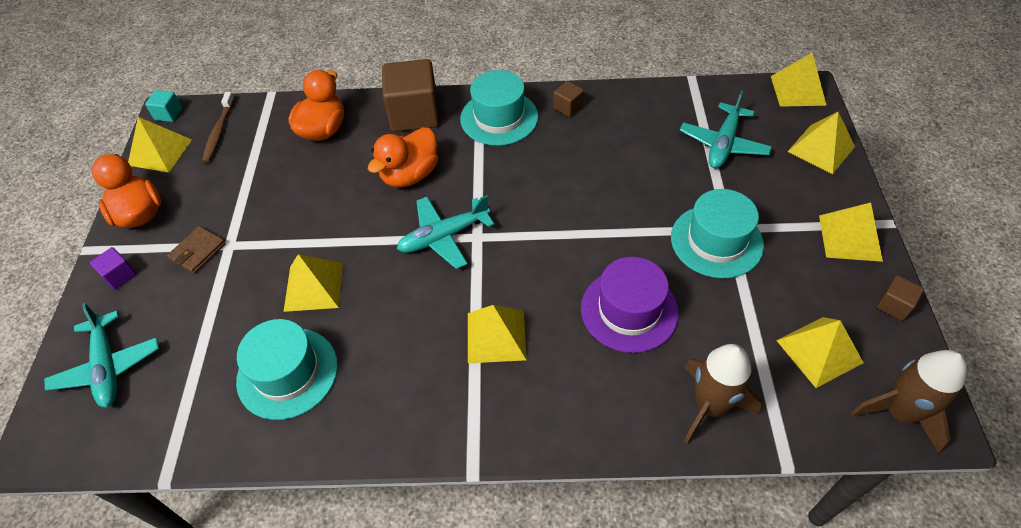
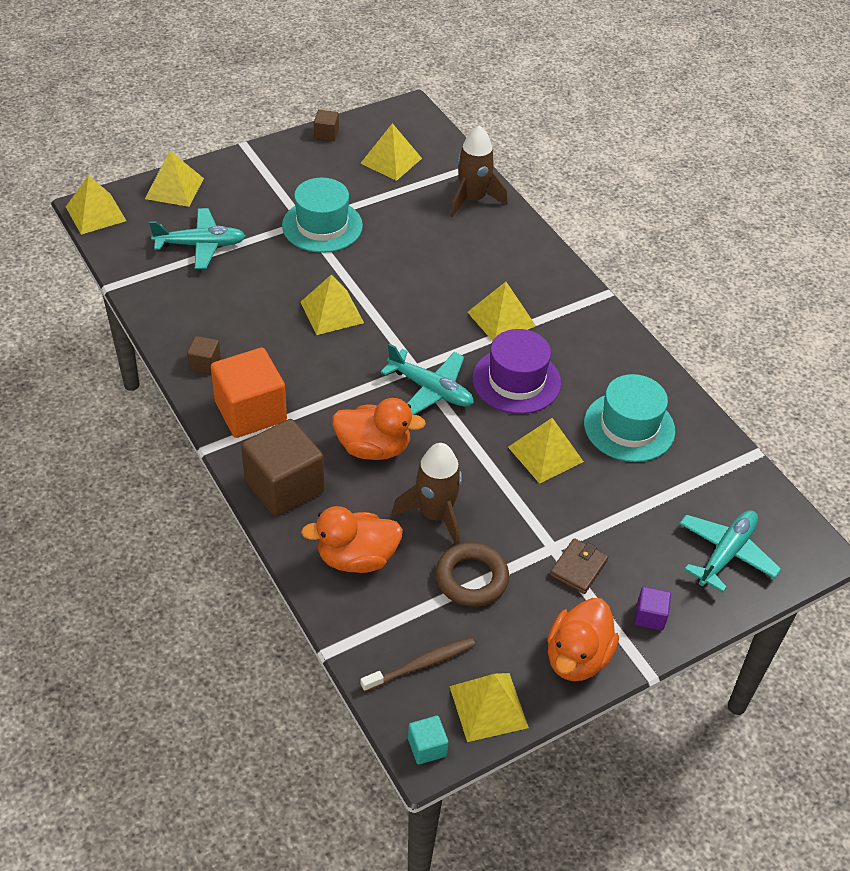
camera: 125 degrees left, 5 degrees down
(198, 252) = (578, 568): brown wallet -> brown wallet turned 60 degrees counterclockwise
(251, 184) = (471, 578): none -> brown ring
(499, 118) = (250, 411): turquoise hat -> orange cube
(629, 310) = (424, 255): purple hat -> purple hat (516, 381)
(850, 237) = (272, 160): yellow pyramid -> yellow pyramid (331, 312)
(899, 413) = (413, 124): brown rocket -> brown rocket (435, 515)

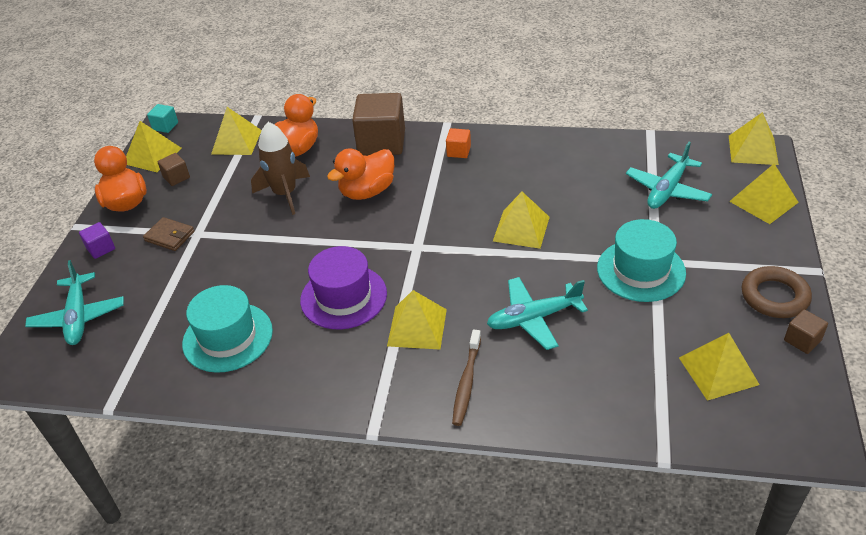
camera: 135 degrees right, 5 degrees down
(205, 363) = (525, 148): brown cube -> brown cube (176, 177)
(250, 411) = (458, 151): orange cube -> orange cube, size x0.46
(421, 665) = (206, 144): brown toothbrush -> brown toothbrush (466, 382)
(430, 389) = (387, 244): turquoise plane -> turquoise plane (533, 318)
(471, 578) = (225, 187): brown ring -> brown ring (774, 296)
(472, 199) = (601, 404): brown rocket -> none
(545, 454) = (263, 272): yellow pyramid -> yellow pyramid (236, 142)
(578, 568) = (170, 236): brown wallet -> brown wallet turned 45 degrees counterclockwise

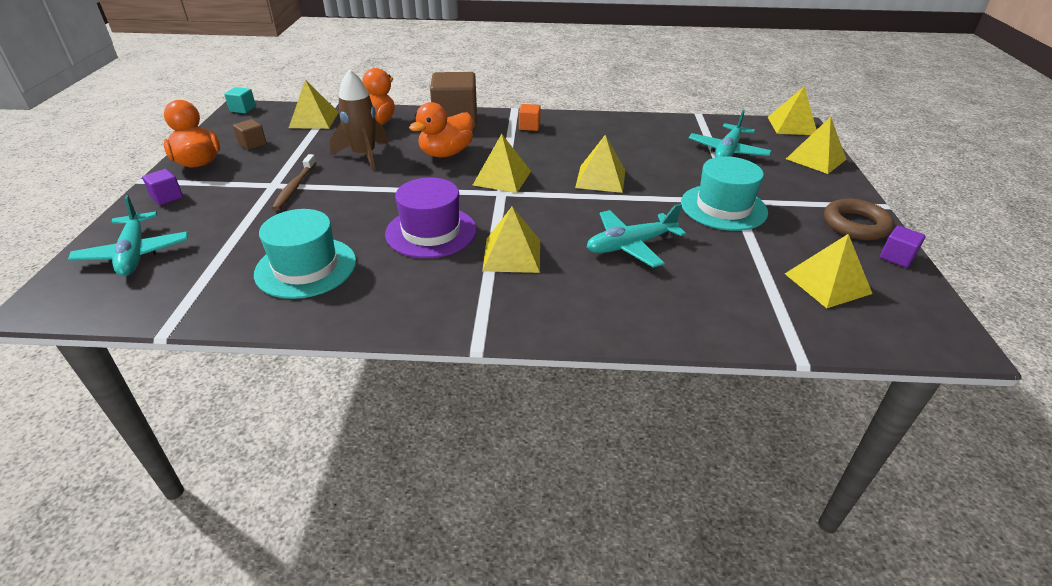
camera: 10 degrees left, 5 degrees down
(152, 155) = (228, 129): yellow pyramid -> yellow pyramid (502, 178)
(170, 236) = (243, 187): brown wallet -> none
(466, 382) = (573, 300): brown toothbrush -> brown toothbrush (295, 187)
(802, 340) = (896, 257): brown cube -> purple cube

